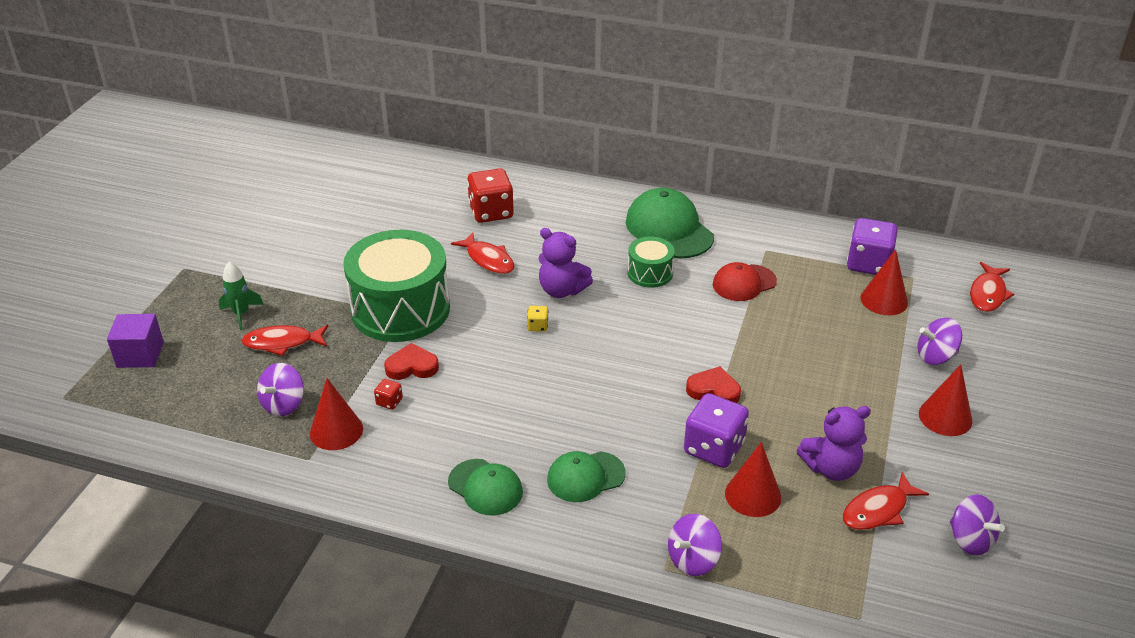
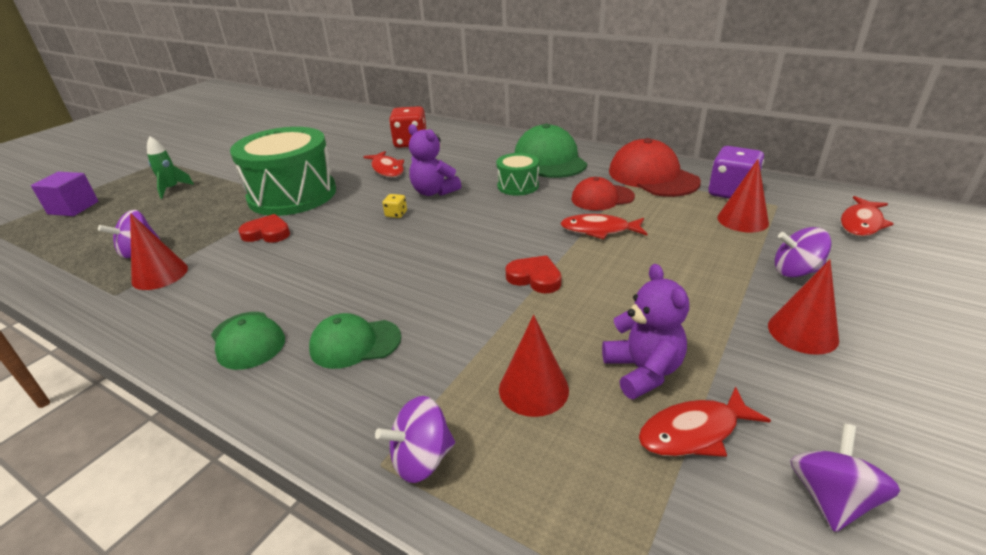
camera: 15 degrees right, 5 degrees down
(282, 343) = (182, 209): red fish -> red fish (599, 230)
(389, 402) = (225, 257): red dice -> none
(714, 448) = (509, 332): purple dice -> none
(786, 247) = (652, 176): none -> red cap
(831, 468) = (643, 371): purple teddy bear -> purple teddy bear turned 105 degrees counterclockwise
(970, 540) = (830, 498): purple spinning top -> purple spinning top turned 135 degrees counterclockwise

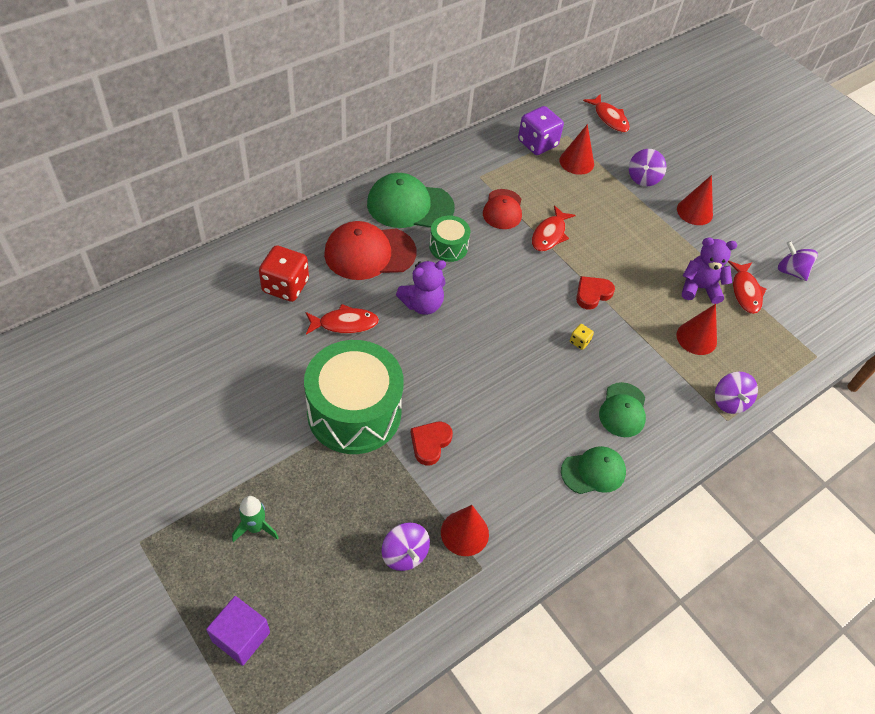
camera: 75 degrees left, 20 degrees up
(396, 214) = (450, 342): yellow dice -> yellow dice (579, 342)
(652, 176) = (486, 165): red cap -> red cap (369, 253)

